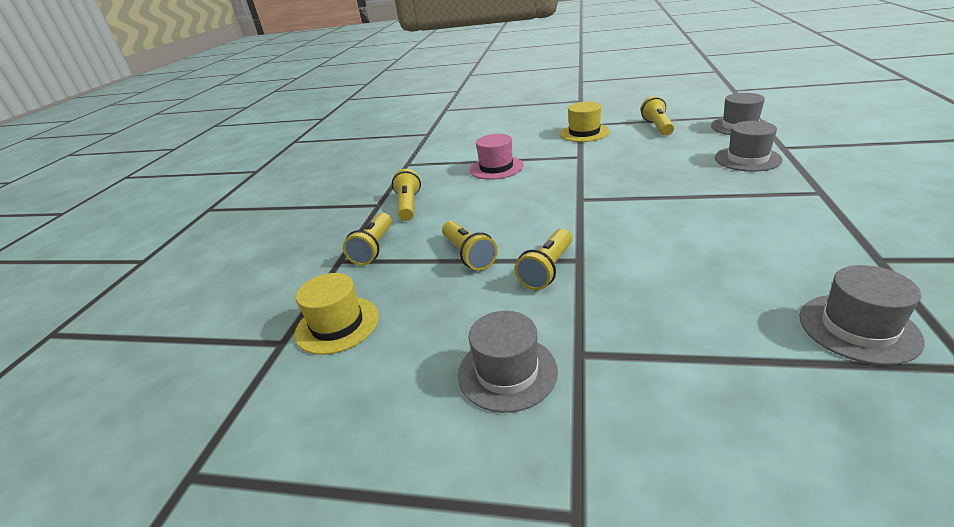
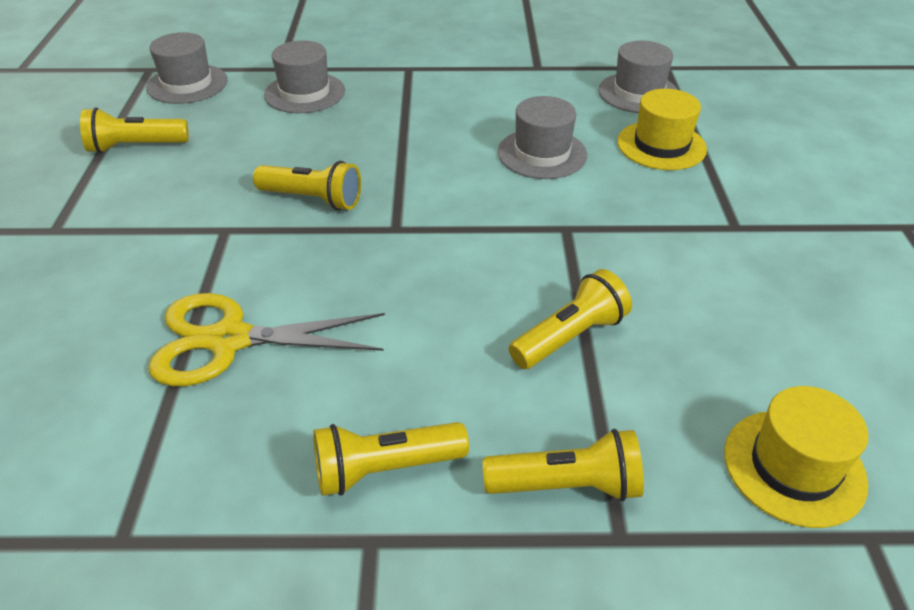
camera: 105 degrees left, 10 degrees up
(496, 168) = (229, 340): pink hat -> yellow scissors
(507, 372) = (787, 273): grey hat -> grey hat (542, 153)
(547, 269) = (593, 253): yellow flashlight -> yellow flashlight (312, 199)
(584, 133) = (105, 225): yellow hat -> yellow hat (661, 145)

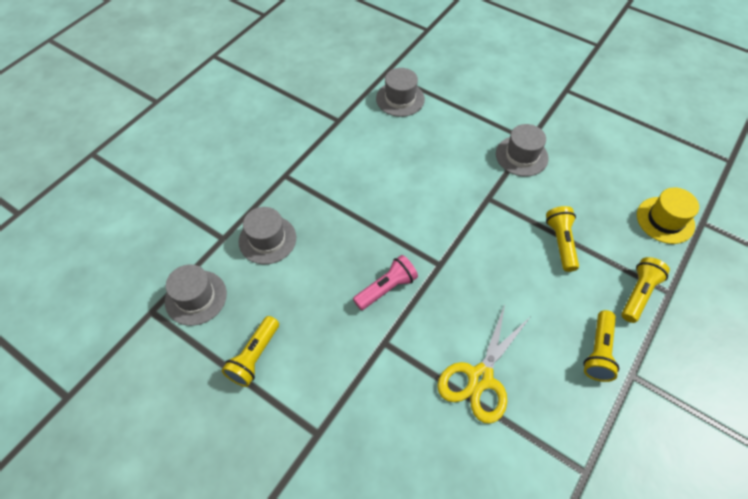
camera: 55 degrees left, 15 degrees up
(312, 199) = (386, 288): yellow flashlight -> pink flashlight
(542, 153) = (422, 170): grey hat -> grey hat (521, 156)
(661, 145) = (452, 122): yellow hat -> none

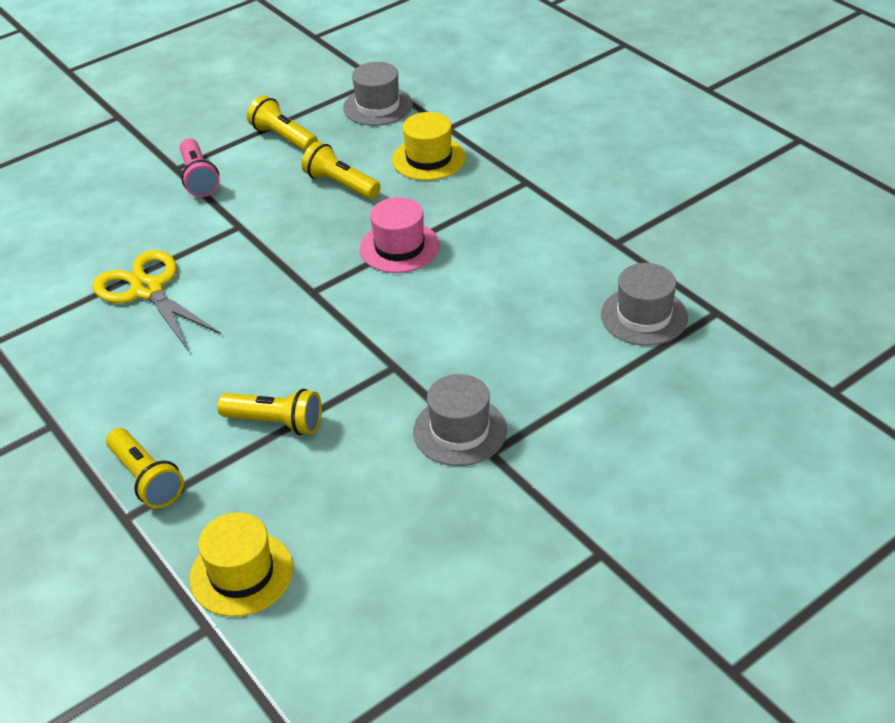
camera: 110 degrees right, 15 degrees down
(267, 239) = (429, 159): grey hat -> yellow hat
(377, 228) = (399, 247): none -> pink hat
(386, 288) = (306, 240): pink flashlight -> pink flashlight (199, 178)
(598, 351) = (102, 403): yellow flashlight -> yellow flashlight (341, 184)

